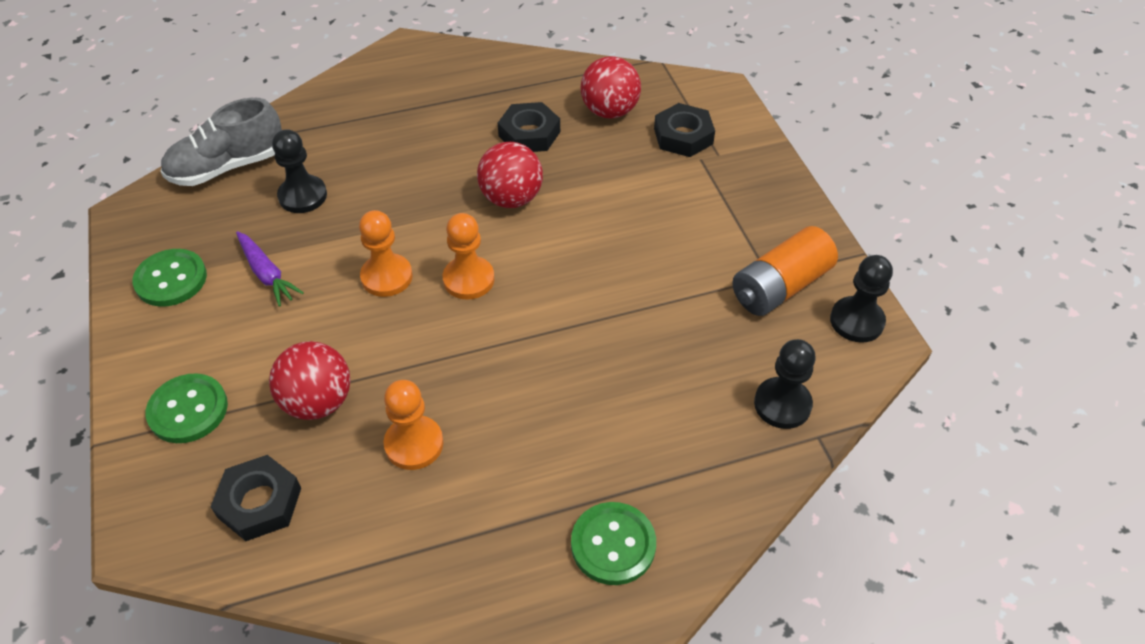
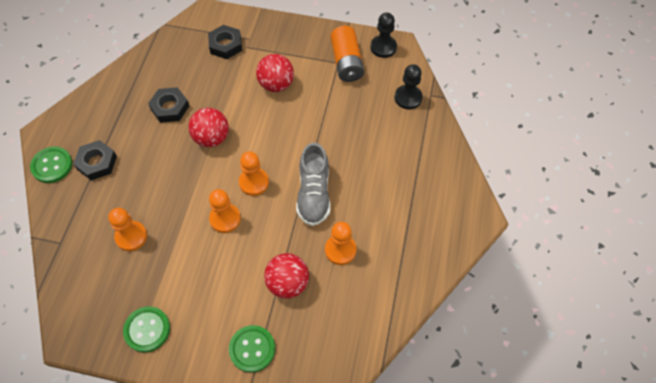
camera: 60 degrees left, 10 degrees up
(228, 167) = (73, 268): grey shoe -> grey shoe (314, 194)
(259, 502) = (333, 332): black nut -> black nut (97, 163)
(267, 274) = (180, 277): purple carrot -> none
(303, 196) = (131, 236): black pawn -> orange pawn
(609, 111) = (182, 65): red ball -> red ball (276, 84)
(613, 544) = (439, 195): green button -> green button (52, 165)

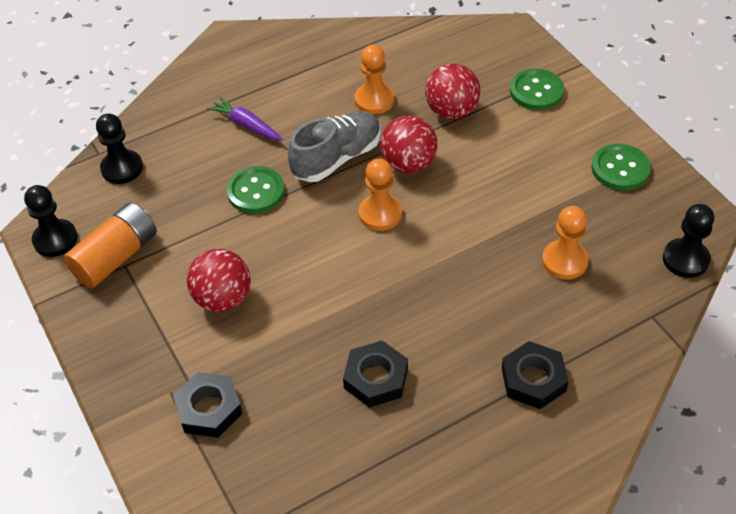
camera: 130 degrees left, 10 degrees down
(52, 165) = (594, 424): green button -> green button (256, 191)
(63, 294) = (685, 259): none -> black pawn
(211, 138) = (369, 296): red ball -> red ball (408, 164)
(225, 219) = (448, 203): orange pawn -> none
(386, 171) = (246, 125): none -> purple carrot

